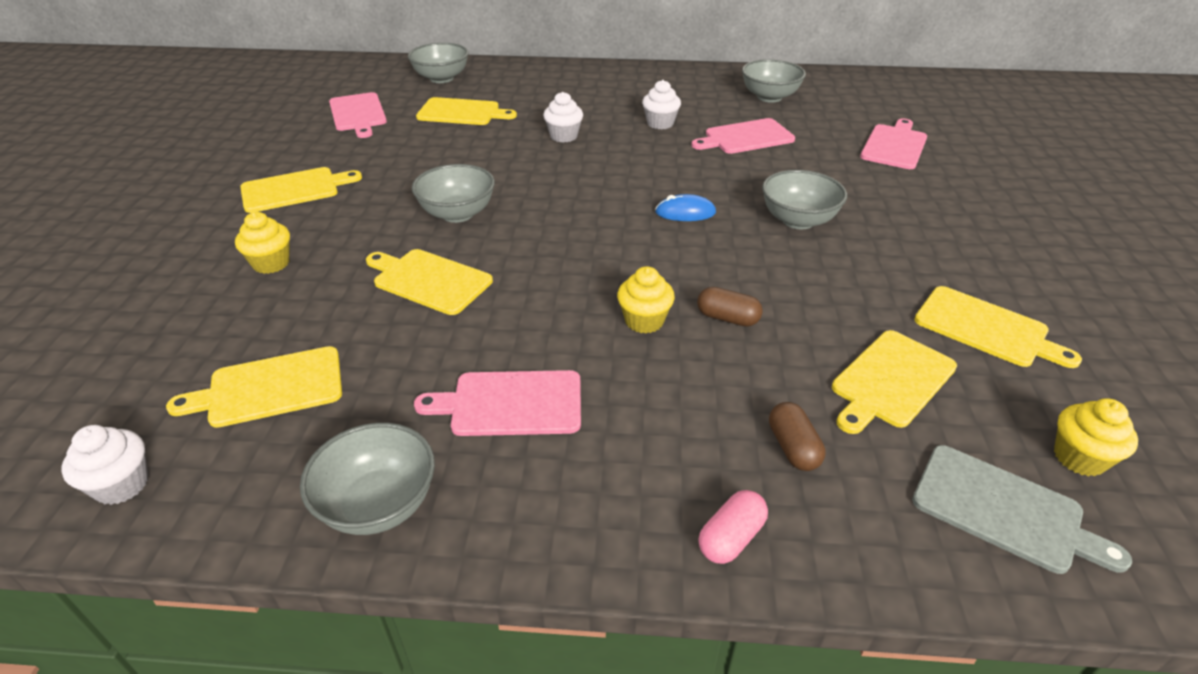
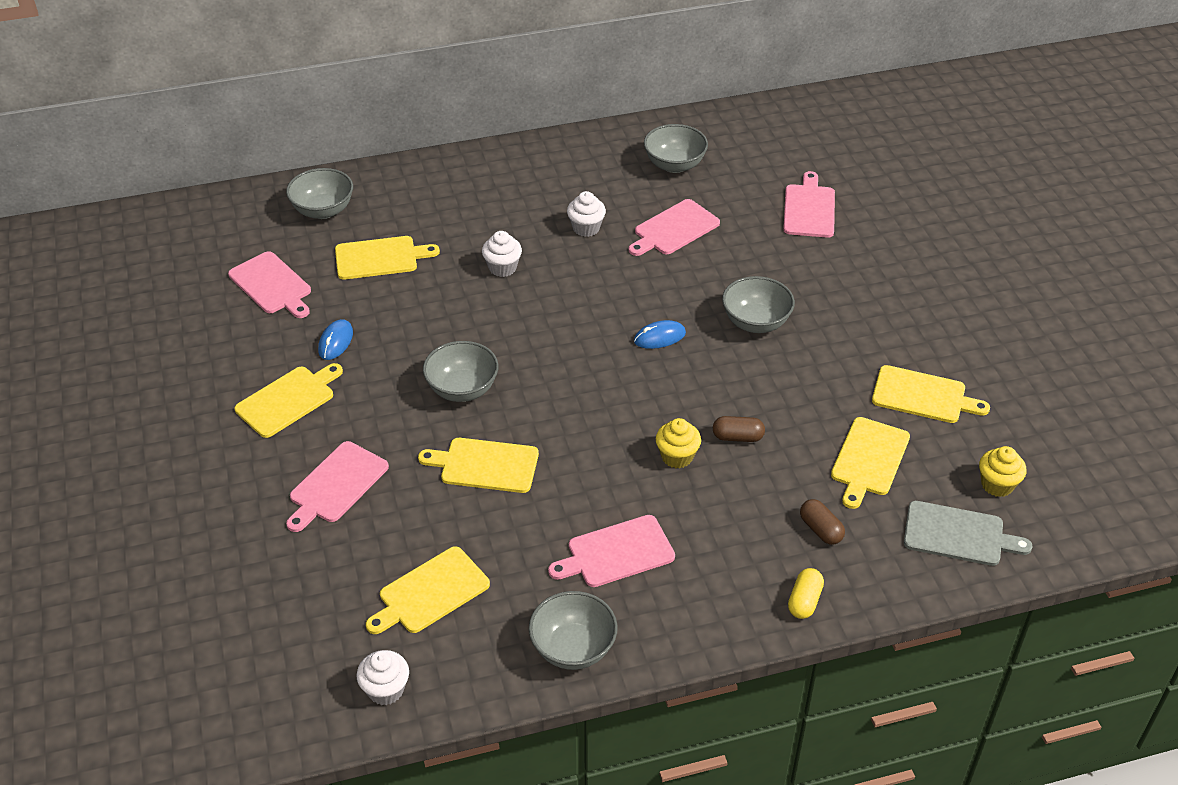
camera: 20 degrees left, 5 degrees up
(271, 263) = (336, 485): yellow cupcake -> pink cutting board
(374, 158) = (335, 342): none -> blue mouse
(731, 538) = (804, 601): pink capsule -> yellow capsule

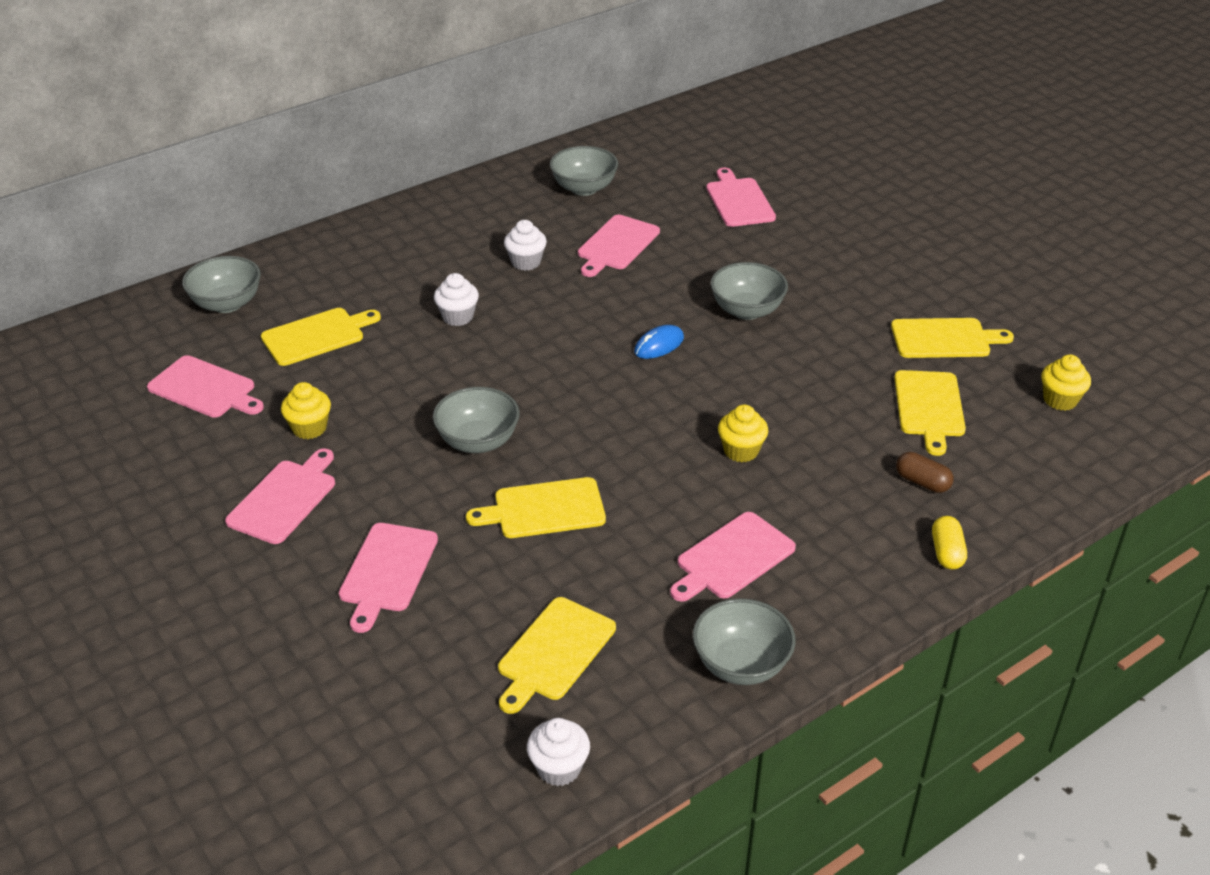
camera: 20 degrees left, 5 degrees down
(288, 400) = (285, 499): yellow cutting board -> pink cutting board
(335, 342) = (309, 428): blue mouse -> yellow cupcake
(737, 437) = (791, 418): brown capsule -> none
(958, 535) = (1053, 453): grey cutting board -> none

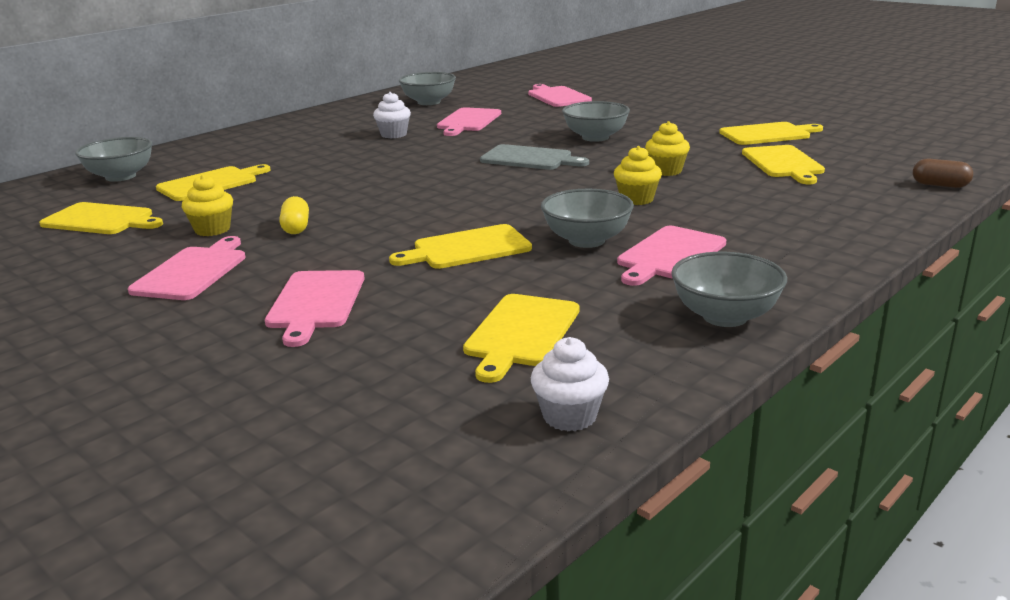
camera: 10 degrees left, 15 degrees down
(205, 389) = (101, 220): pink cutting board -> yellow cutting board
(458, 317) = (342, 163): white cupcake -> none
(478, 441) = (385, 220): grey bowl -> grey bowl (586, 240)
(659, 345) = (530, 159): blue mouse -> grey cutting board
(922, 482) = (810, 198): brown capsule -> brown capsule (940, 185)
(947, 552) = (866, 230): yellow capsule -> yellow capsule (296, 227)
(1060, 400) = (887, 150): yellow cupcake -> yellow cupcake (666, 171)

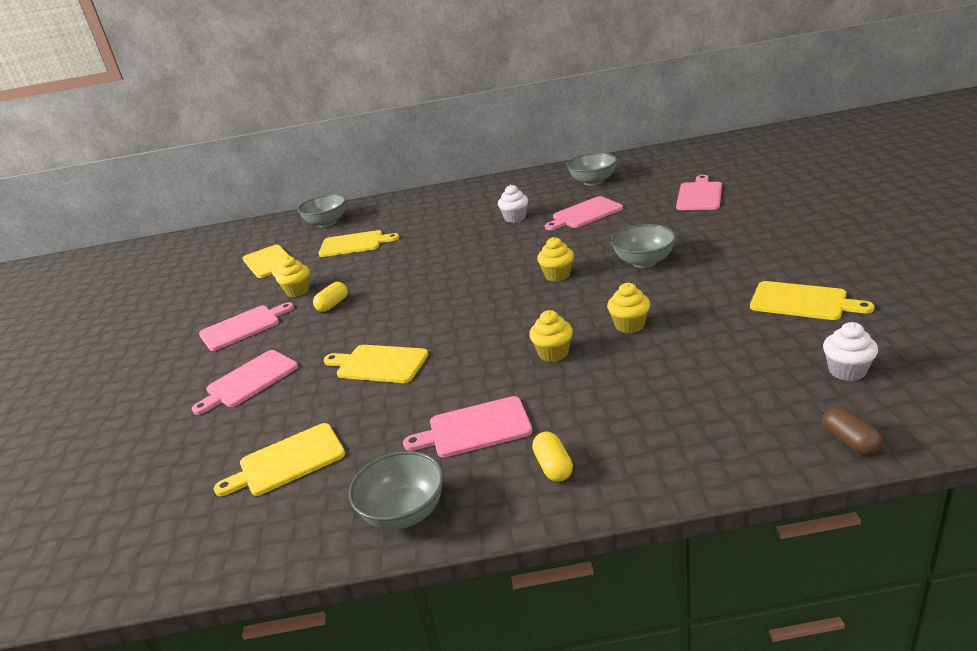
camera: 45 degrees right, 5 degrees up
(530, 159) = (557, 275): grey cutting board -> yellow cupcake
(569, 416) = (204, 547): white cupcake -> white cupcake (847, 371)
(586, 240) = (451, 387): grey bowl -> none
(783, 163) = (745, 350): yellow cutting board -> none
(785, 253) = (553, 467): none -> yellow capsule

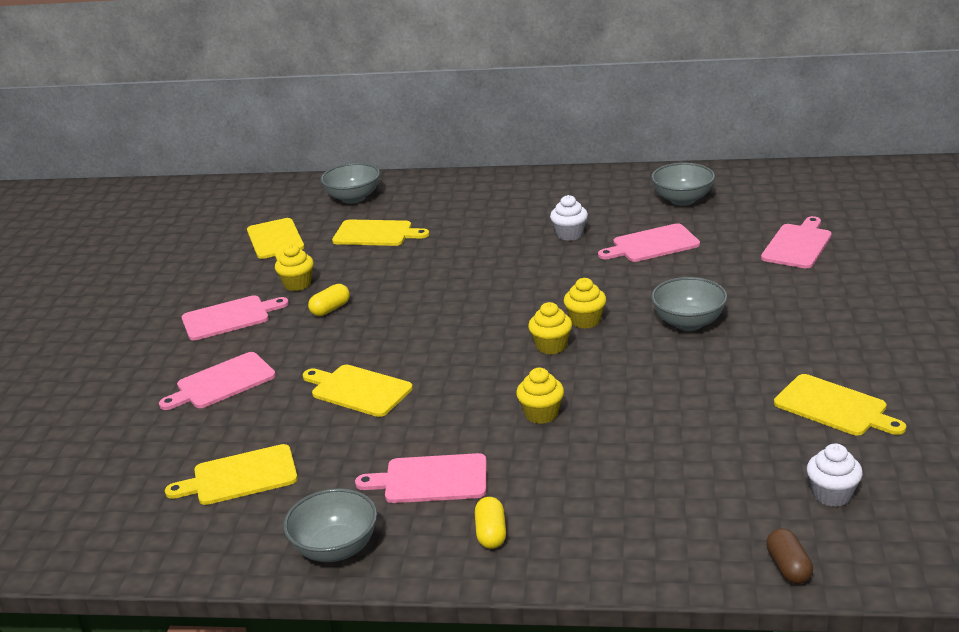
camera: 10 degrees right, 0 degrees up
(629, 325) = (635, 398): yellow cupcake -> yellow cupcake (551, 346)

